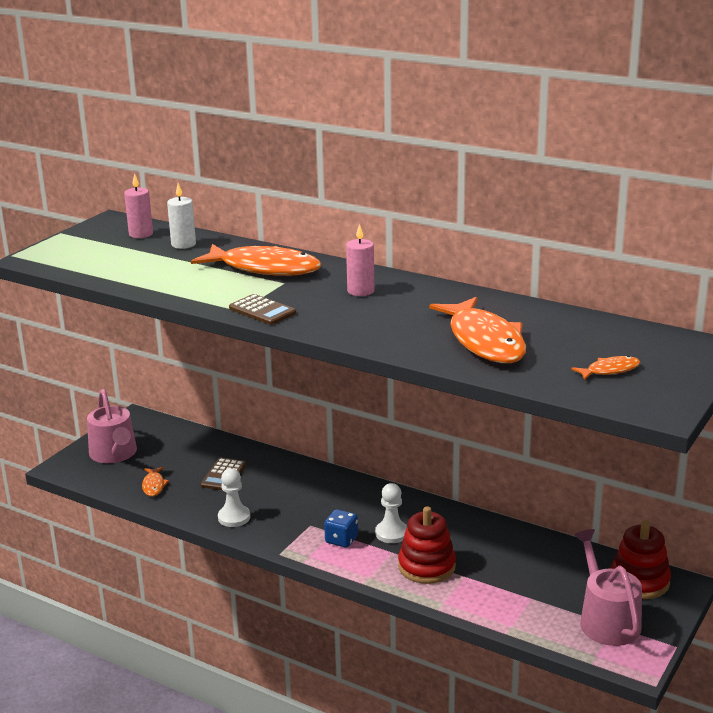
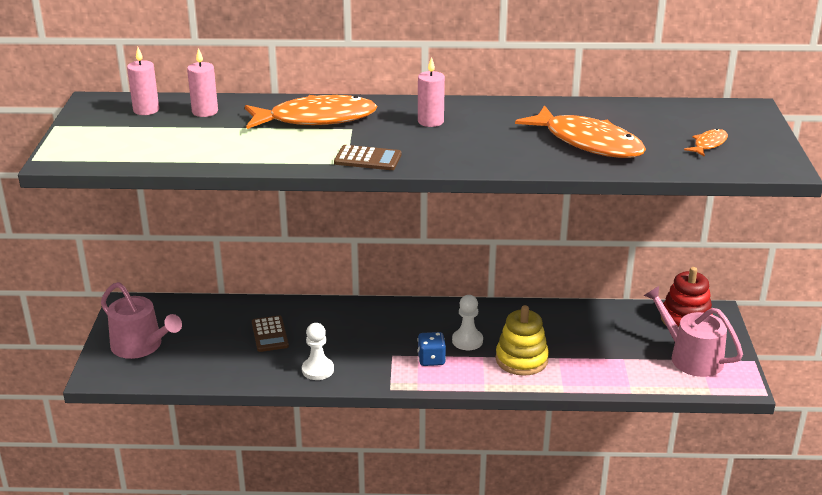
camera: 30 degrees left, 5 degrees up
(154, 485) = (211, 364): orange fish -> none
(183, 244) = (205, 112): white candle -> pink candle
(426, 566) = (521, 359): red stacking toy -> yellow stacking toy

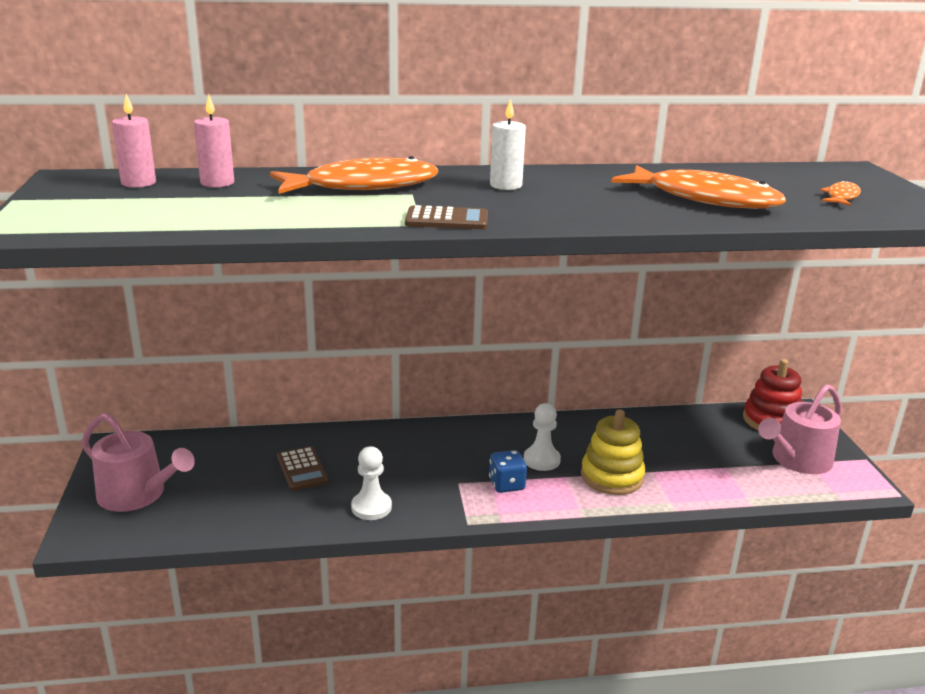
camera: 10 degrees left, 5 degrees down
(430, 121) = (506, 185): pink candle -> white candle
(690, 357) = (797, 460): pink watering can -> pink watering can turned 75 degrees counterclockwise

